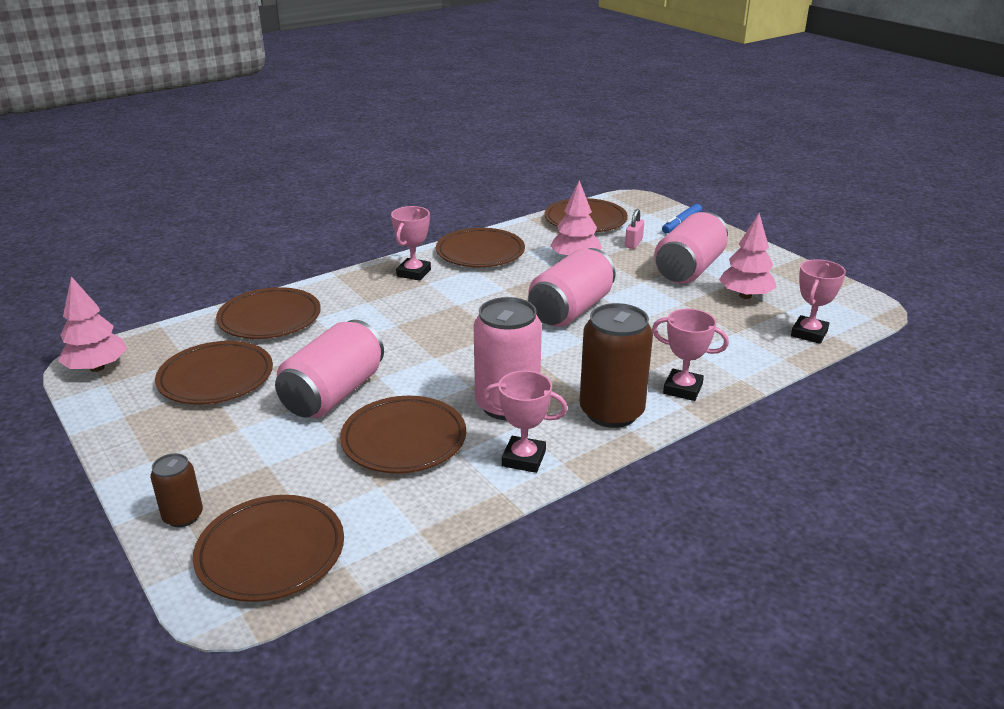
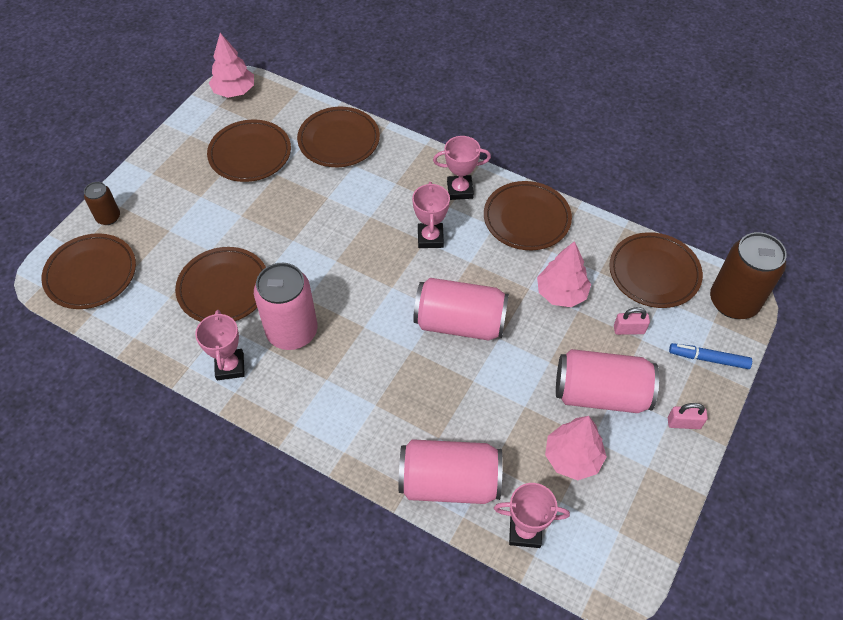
camera: 65 degrees right, 25 degrees up
(334, 394) = (260, 225): pink can -> pink can (449, 482)
(611, 412) = (313, 403): brown can -> brown can (733, 302)
(682, 389) = (370, 445): pink trophy -> pink trophy (430, 238)
(734, 247) = (683, 423): none -> pink padlock

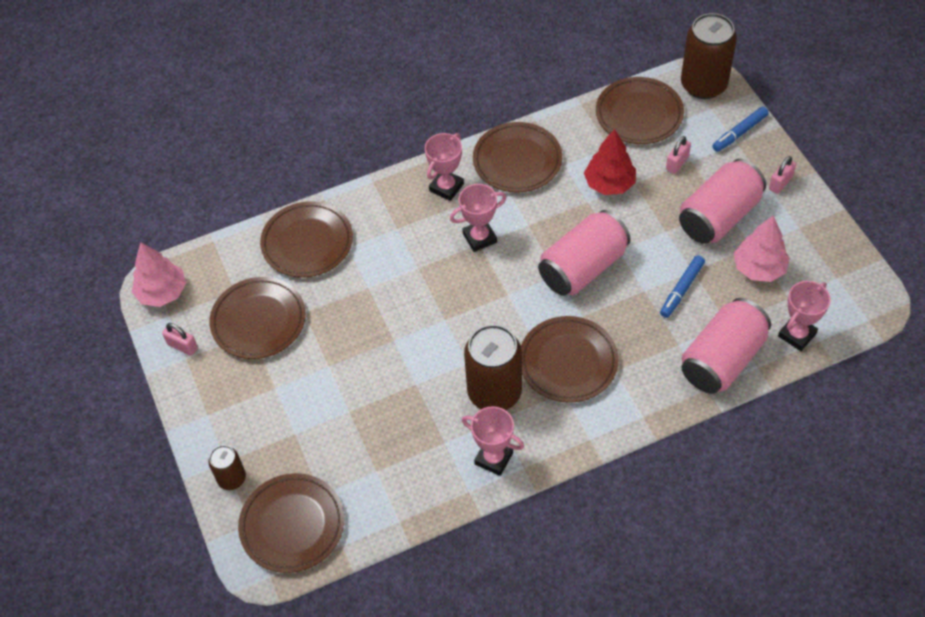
camera: 50 degrees left, 0 degrees up
(198, 127) = (182, 346): none -> pink padlock
(224, 288) = (403, 421): brown plate -> brown plate (568, 362)
(292, 331) = (494, 392): pink can -> brown can
(430, 238) = (479, 238): pink trophy -> pink trophy turned 60 degrees counterclockwise
(498, 408) = (682, 289): none -> blue marker
(561, 293) = (609, 184): pink tree -> red tree

